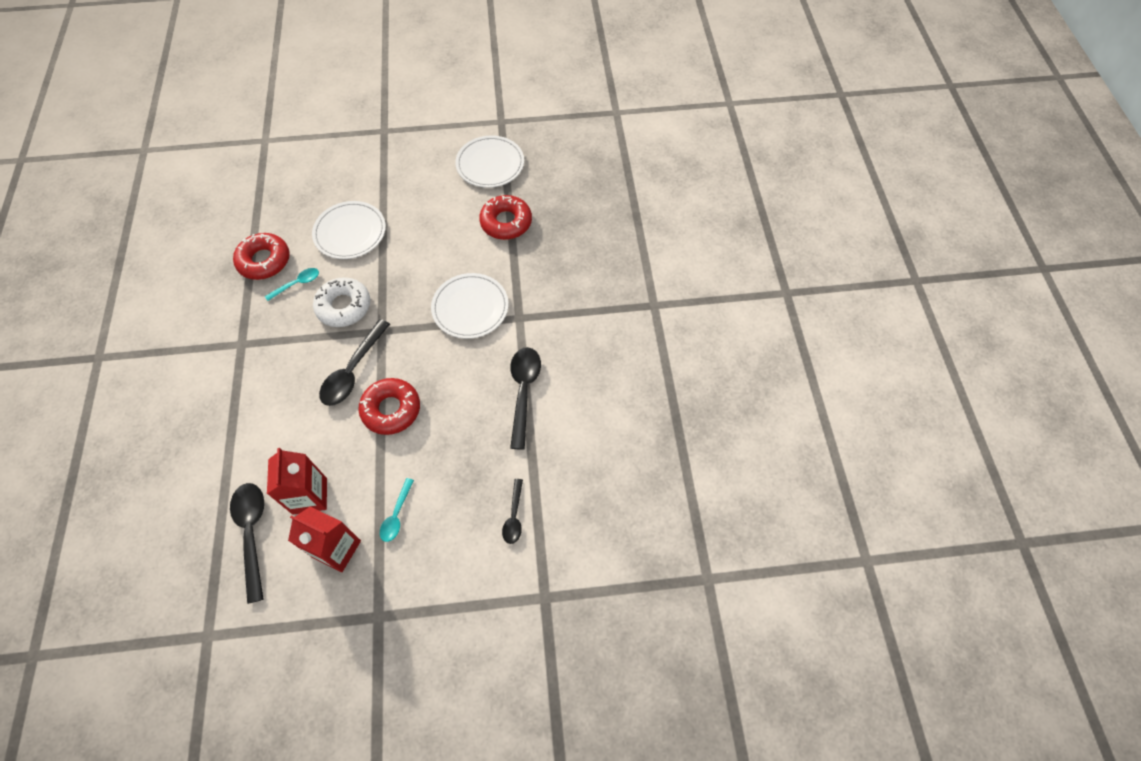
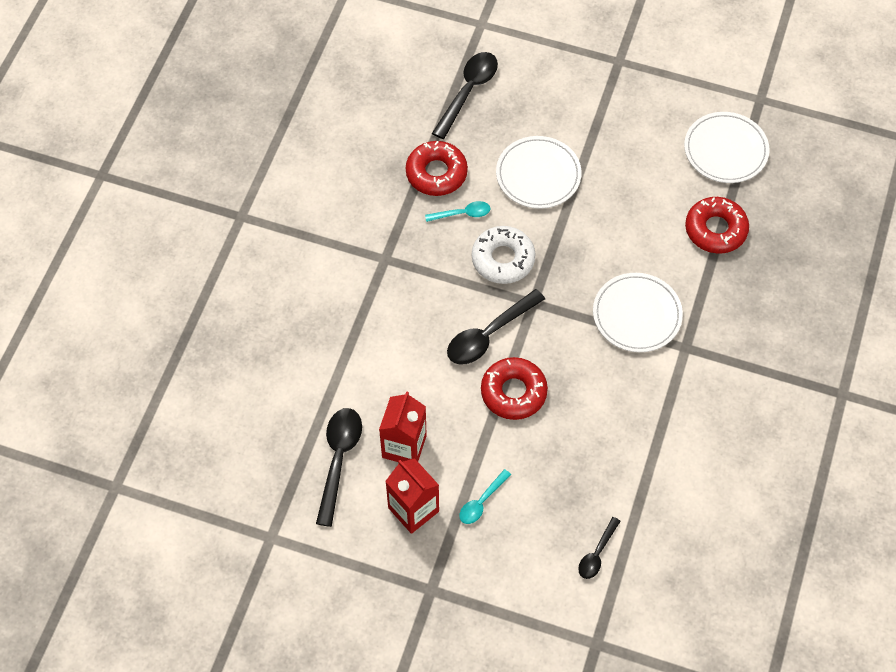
camera: 25 degrees right, 0 degrees up
(523, 392) = (657, 431): black spoon -> black spoon (468, 92)

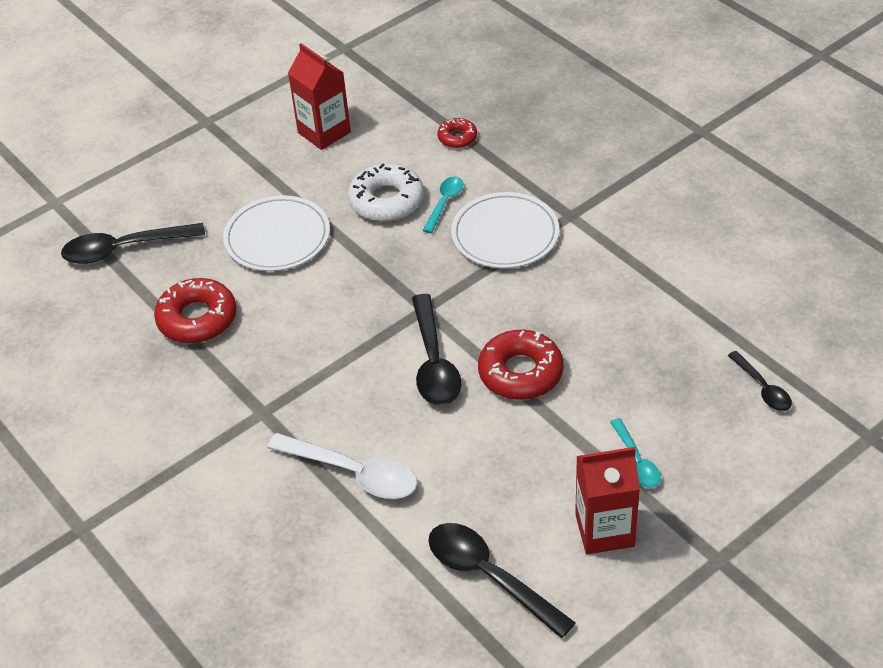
camera: 55 degrees left, 15 degrees down
(369, 338) = (353, 473): none -> white spoon
(404, 446) = (517, 502): red carton -> red carton (324, 132)
(462, 214) = (267, 319): turquoise spoon -> turquoise spoon (444, 203)
(468, 92) = (125, 249): black spoon -> black spoon turned 75 degrees counterclockwise
(503, 259) = (352, 310): white donut -> white donut (386, 201)
(715, 229) = (457, 137): red donut -> red donut, size x0.55
(725, 150) = (376, 93): white plate -> none

